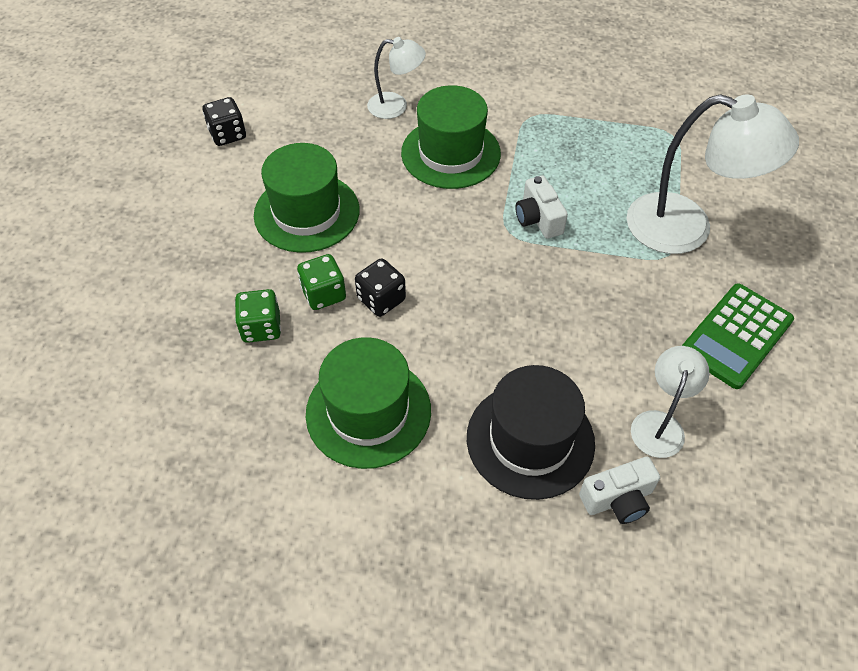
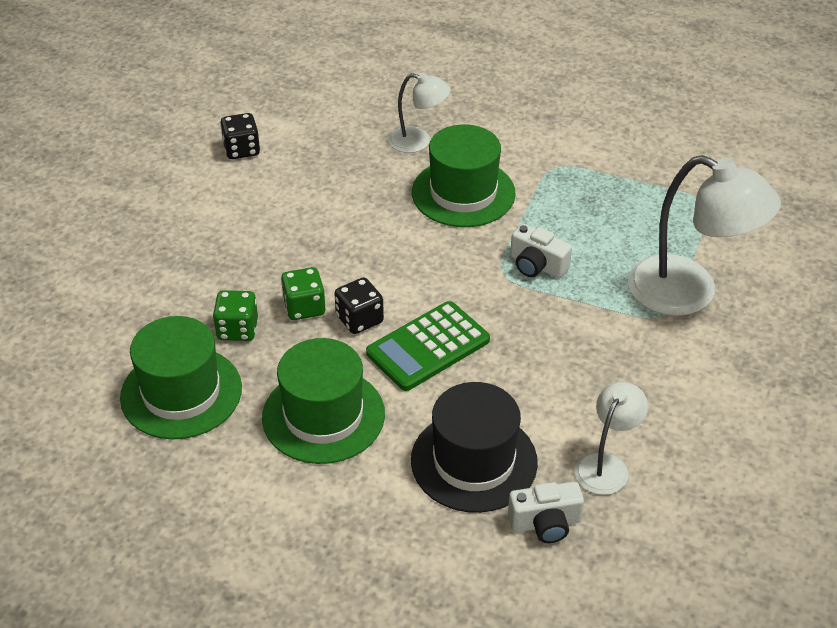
camera: 10 degrees right, 10 degrees down
(307, 212) = (304, 231): green hat -> green hat (181, 392)
(538, 219) = (537, 265): white camera -> white camera turned 45 degrees counterclockwise
(736, 336) = (710, 398): green calculator -> green calculator (428, 347)

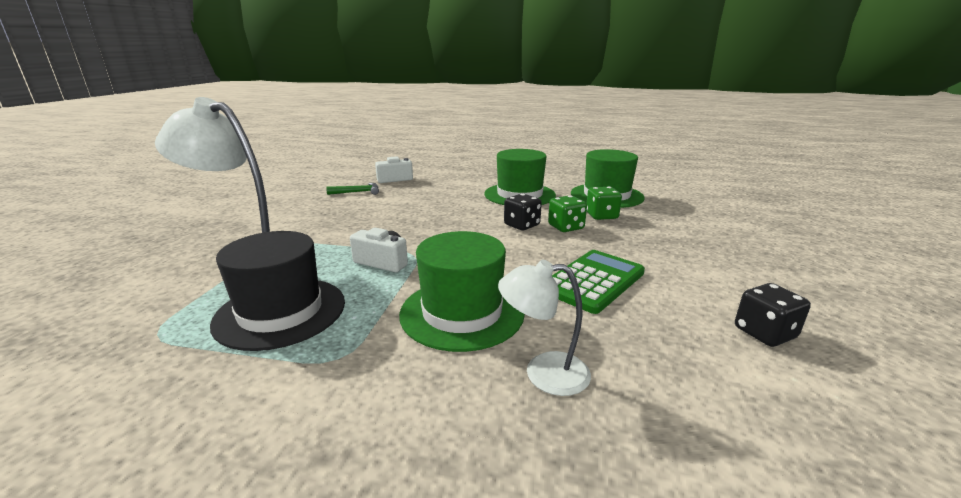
camera: 170 degrees right, 20 degrees down
(428, 347) = (467, 218): green calculator -> green calculator (593, 281)
(474, 461) = (431, 189): black hat -> black hat (281, 312)
(606, 465) = (357, 192): white lamp -> green hammer

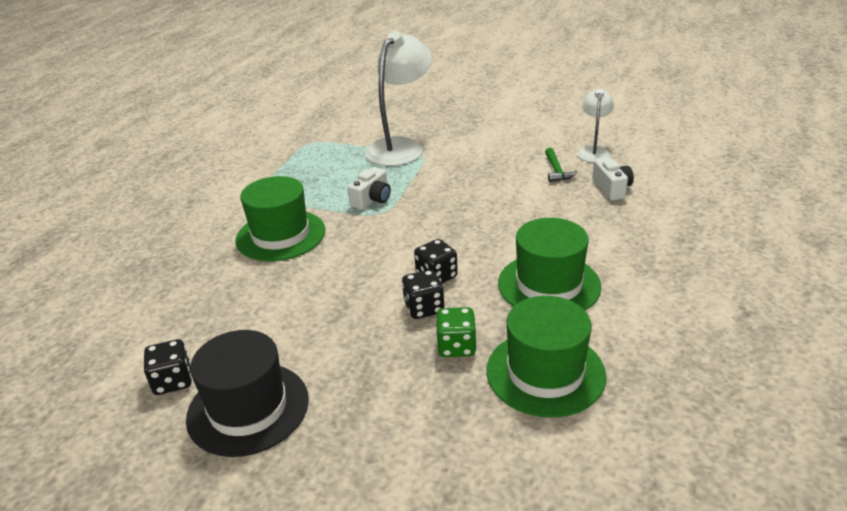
camera: 100 degrees right, 10 degrees up
(281, 312) = (315, 171): black hat -> black hat (248, 408)
(543, 373) = (201, 263): white lamp -> white lamp (594, 151)
(566, 227) = (424, 308): green dice -> black dice
(593, 281) = (295, 304): green calculator -> none

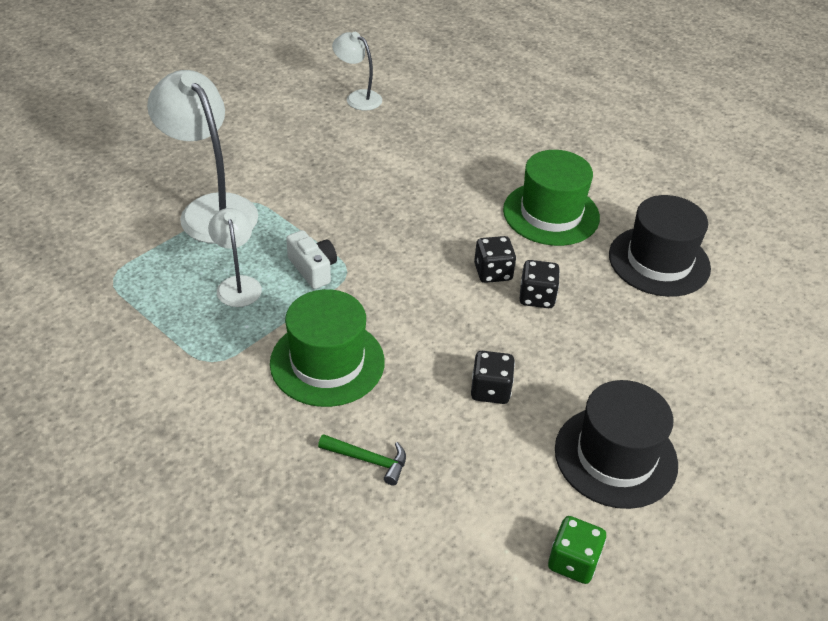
camera: 70 degrees left, 10 degrees up
(173, 381) = (545, 509): black dice -> black dice (490, 390)
(334, 180) = (238, 284): none -> white lamp
(456, 346) = (601, 296): green dice -> green dice (573, 561)
(545, 372) = (659, 261): green hat -> black hat
(556, 170) = (372, 132): green hammer -> green hammer (368, 460)
(612, 188) = (433, 118): white camera -> none

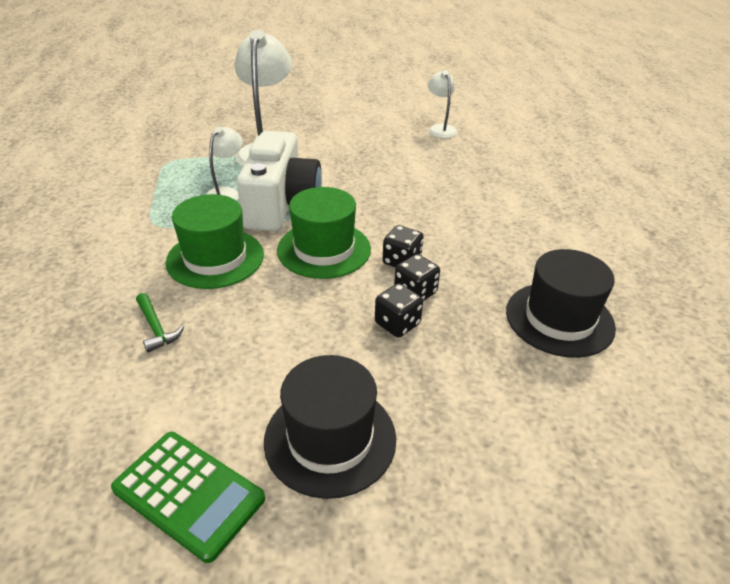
camera: 40 degrees right, 5 degrees down
(313, 269) = (281, 204): white camera -> white camera, size x2.22
(490, 390) = (296, 333): black dice -> black dice (397, 324)
(551, 214) = (499, 245): green hat -> green hat (324, 249)
(573, 561) = (189, 494): green dice -> green calculator

